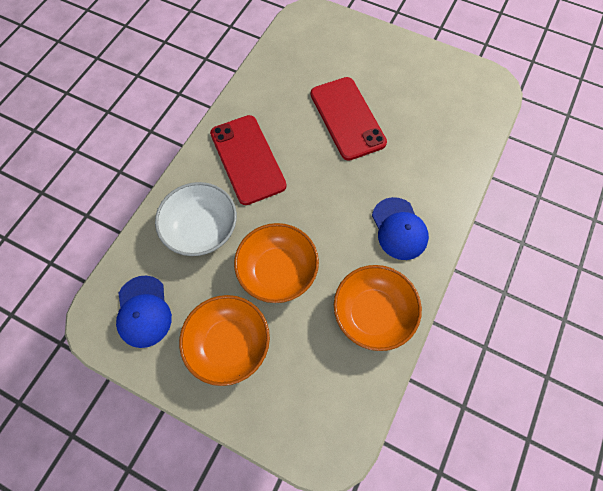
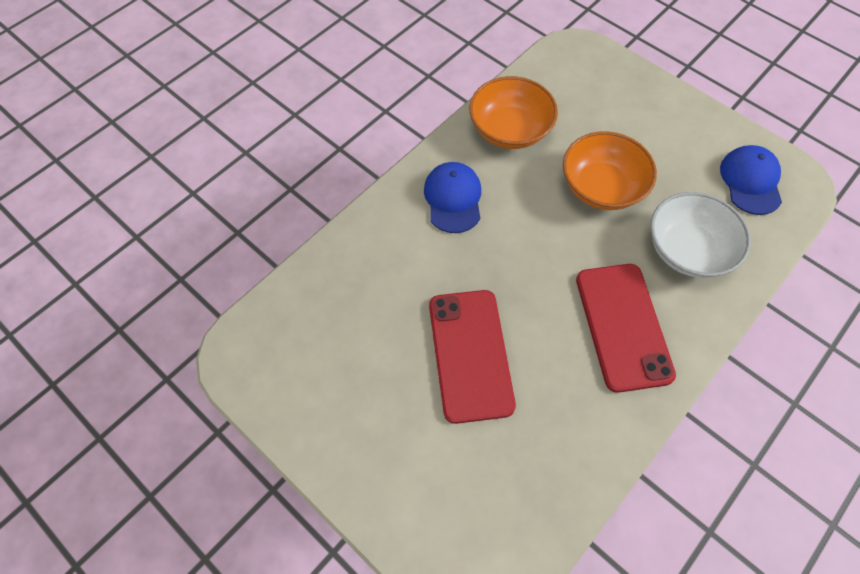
camera: 165 degrees left, 5 degrees down
(229, 344) = (659, 136): orange bowl -> none

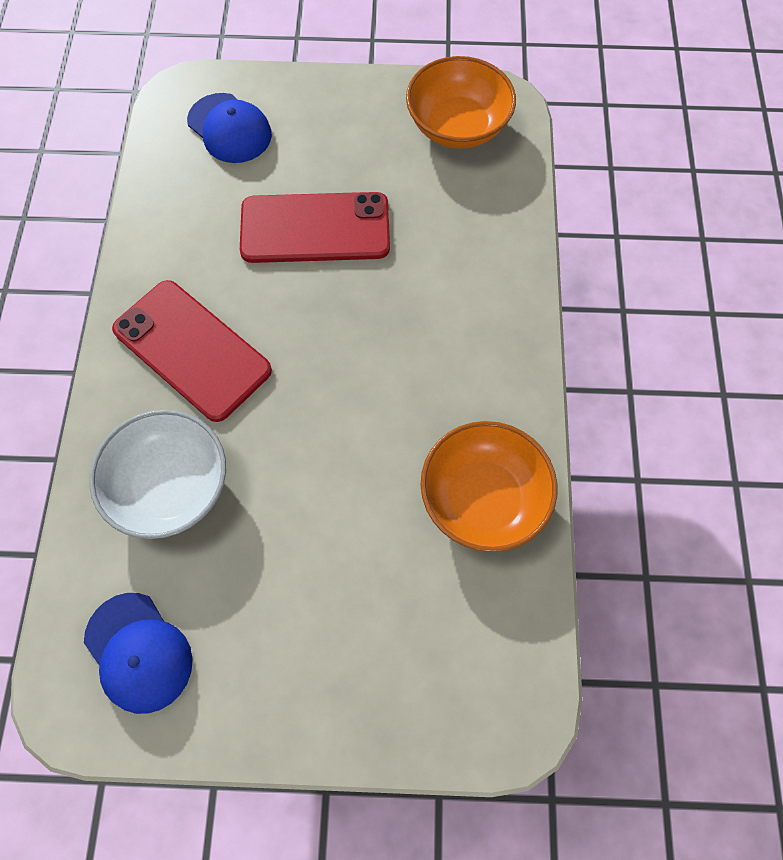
camera: 140 degrees right, 5 degrees up
(453, 198) = (464, 361): blue cap -> blue cap (230, 129)
(470, 354) = (315, 228): red phone -> red phone turned 45 degrees counterclockwise
(601, 187) = (317, 498): orange bowl -> orange bowl (457, 126)

